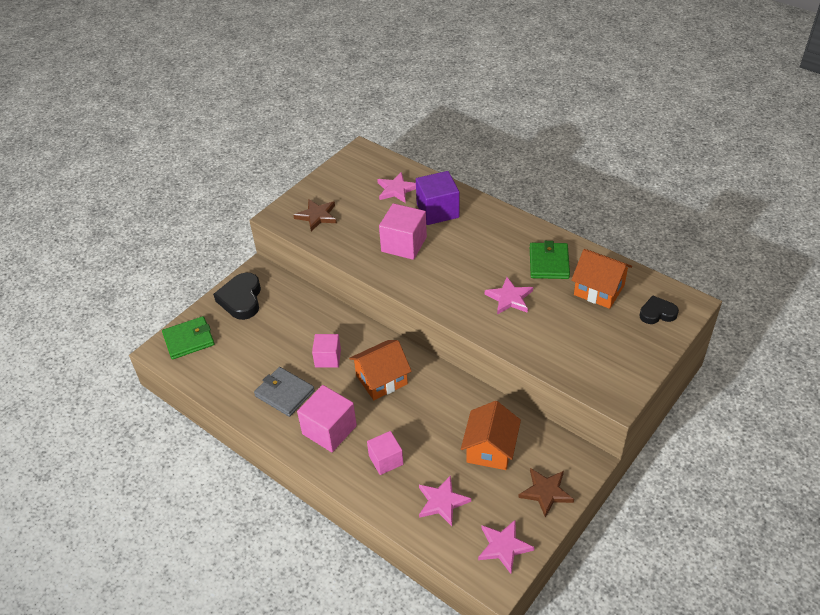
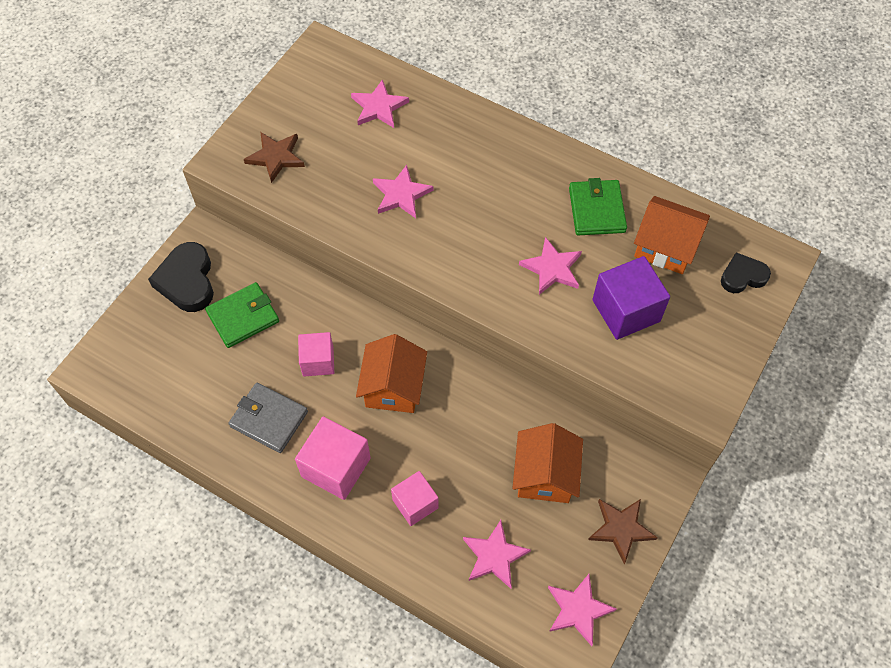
camera: 10 degrees left, 15 degrees up
(189, 340) = (126, 349): green wallet -> green wallet (243, 317)
(381, 379) = (393, 387): orange house -> orange house turned 45 degrees counterclockwise
(404, 244) = (401, 194): pink cube -> pink star
(437, 211) = (439, 138): purple cube -> purple cube (626, 310)

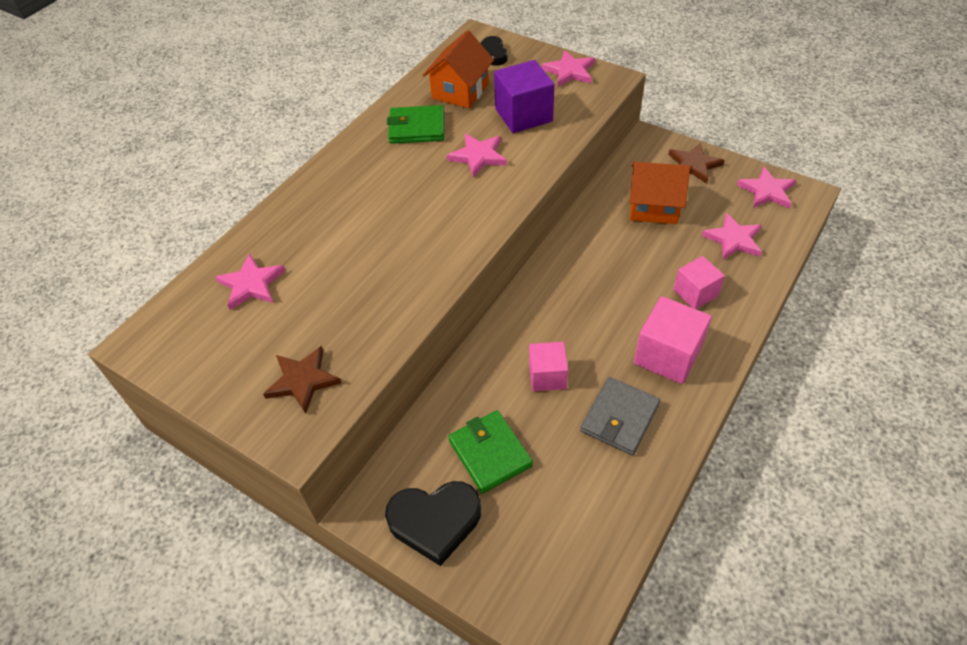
camera: 85 degrees left, 10 degrees down
(393, 387) = (575, 311): orange house -> none
(401, 194) = (378, 262): pink star -> pink star (569, 71)

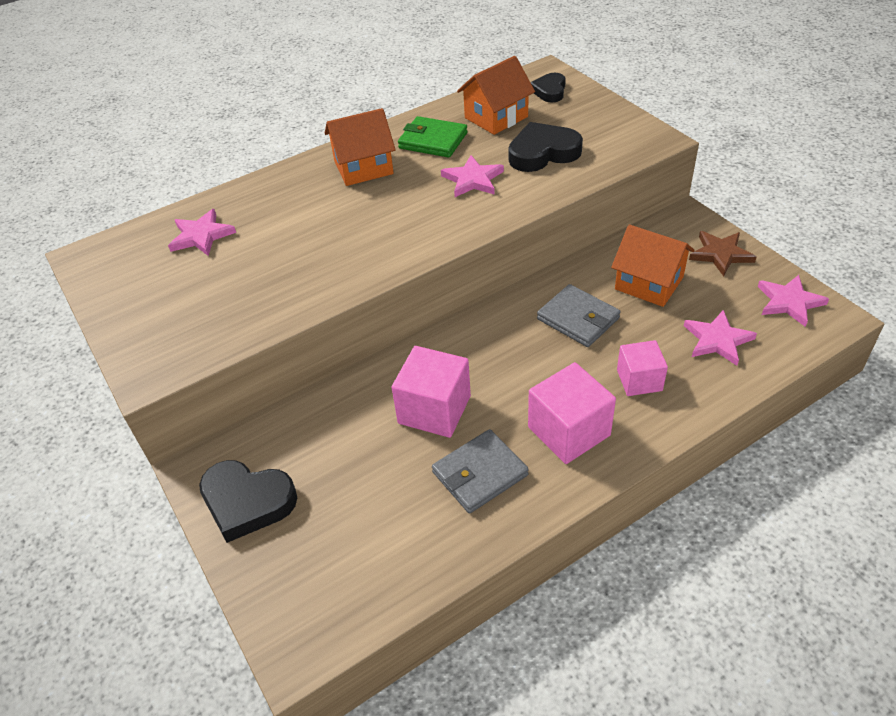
camera: 25 degrees right, 5 degrees down
(302, 380) = (187, 327): brown star -> none
(368, 171) = (363, 167): none -> orange house
(490, 453) = (335, 460): green wallet -> none
(523, 115) = (543, 153): purple cube -> black heart
(547, 376) = (434, 409): pink cube -> pink cube, size x1.54
(569, 71) = (618, 123): pink star -> none
(616, 255) = (578, 318): none -> grey wallet

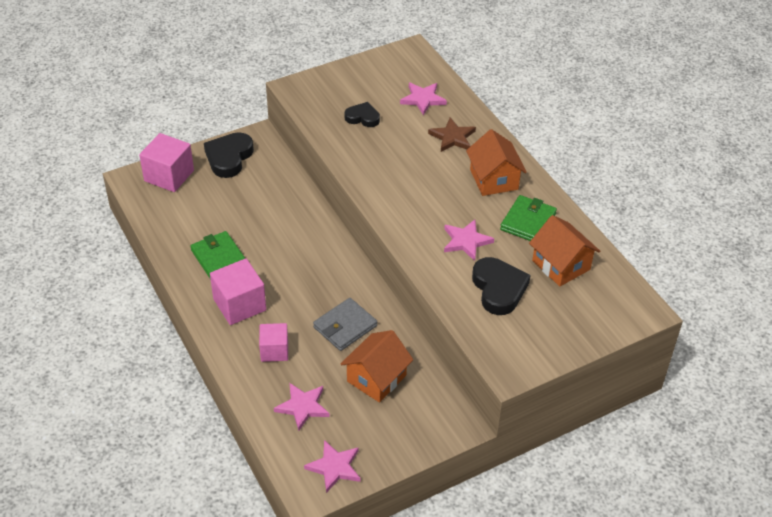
camera: 90 degrees right, 0 degrees up
(434, 409) = (276, 240): pink cube -> pink cube (169, 176)
(480, 474) = (218, 257): grey wallet -> green wallet
(549, 91) = (605, 308): black heart -> black heart (362, 117)
(720, 254) = (404, 436): brown star -> brown star (452, 137)

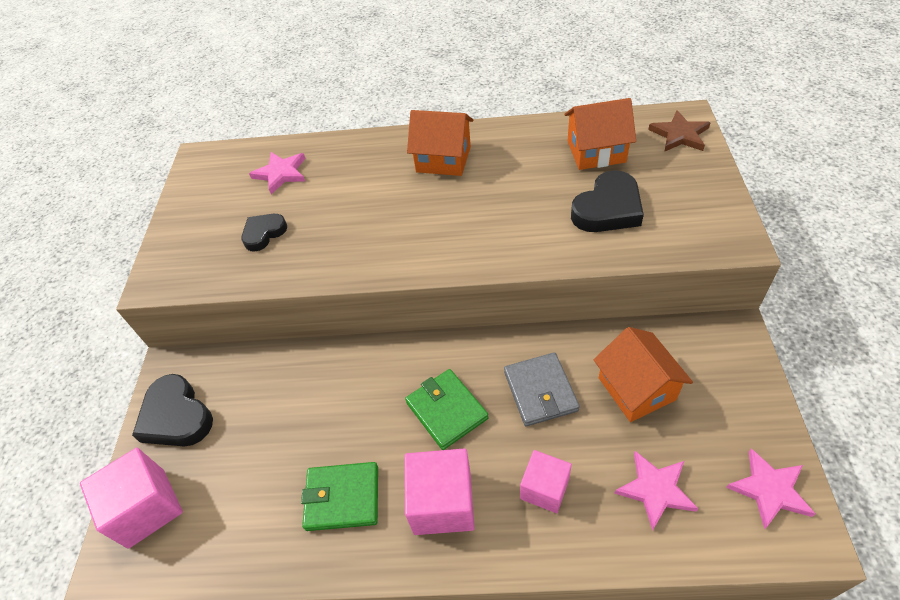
camera: 55 degrees left, 5 degrees up
(452, 137) = (358, 169): brown star -> brown star (679, 135)
(466, 241) = (521, 211): pink star -> none
(498, 289) = (608, 209): black heart -> black heart turned 120 degrees clockwise
(528, 221) = (521, 155): green wallet -> green wallet (446, 410)

